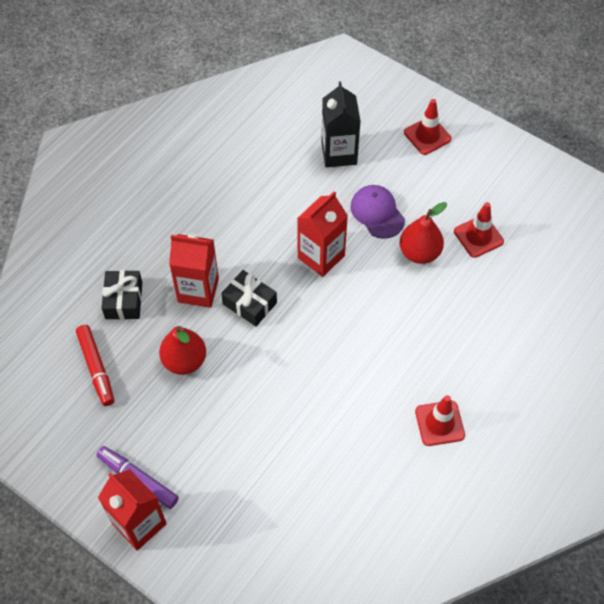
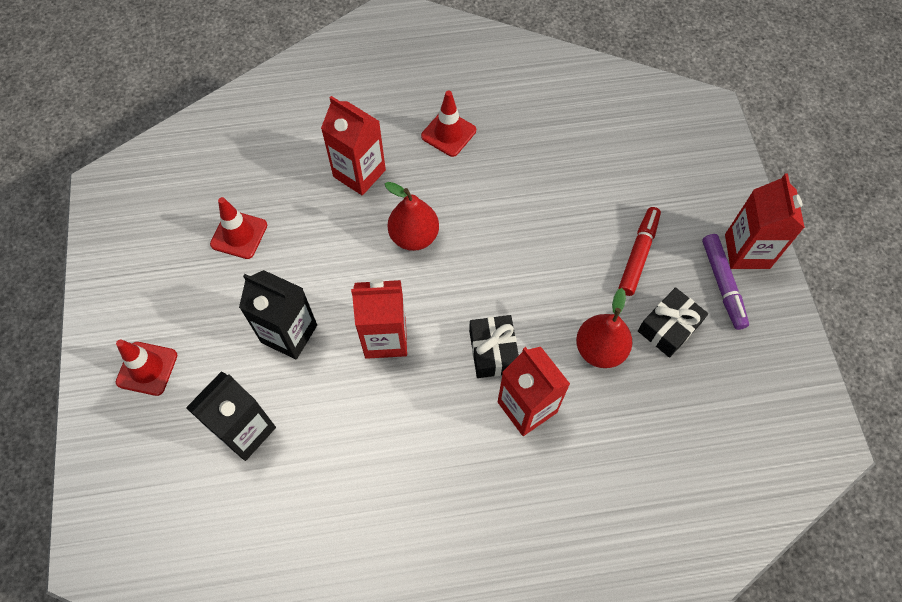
camera: 135 degrees left, 5 degrees up
(96, 368) = (687, 413): red marker -> red marker (638, 254)
(124, 300) = (607, 461): black gift -> black gift (669, 327)
(377, 213) = (289, 334): purple cap -> black carton
(419, 253) = (302, 265): red pear -> red pear (414, 236)
(460, 338) = (359, 173): none -> red carton

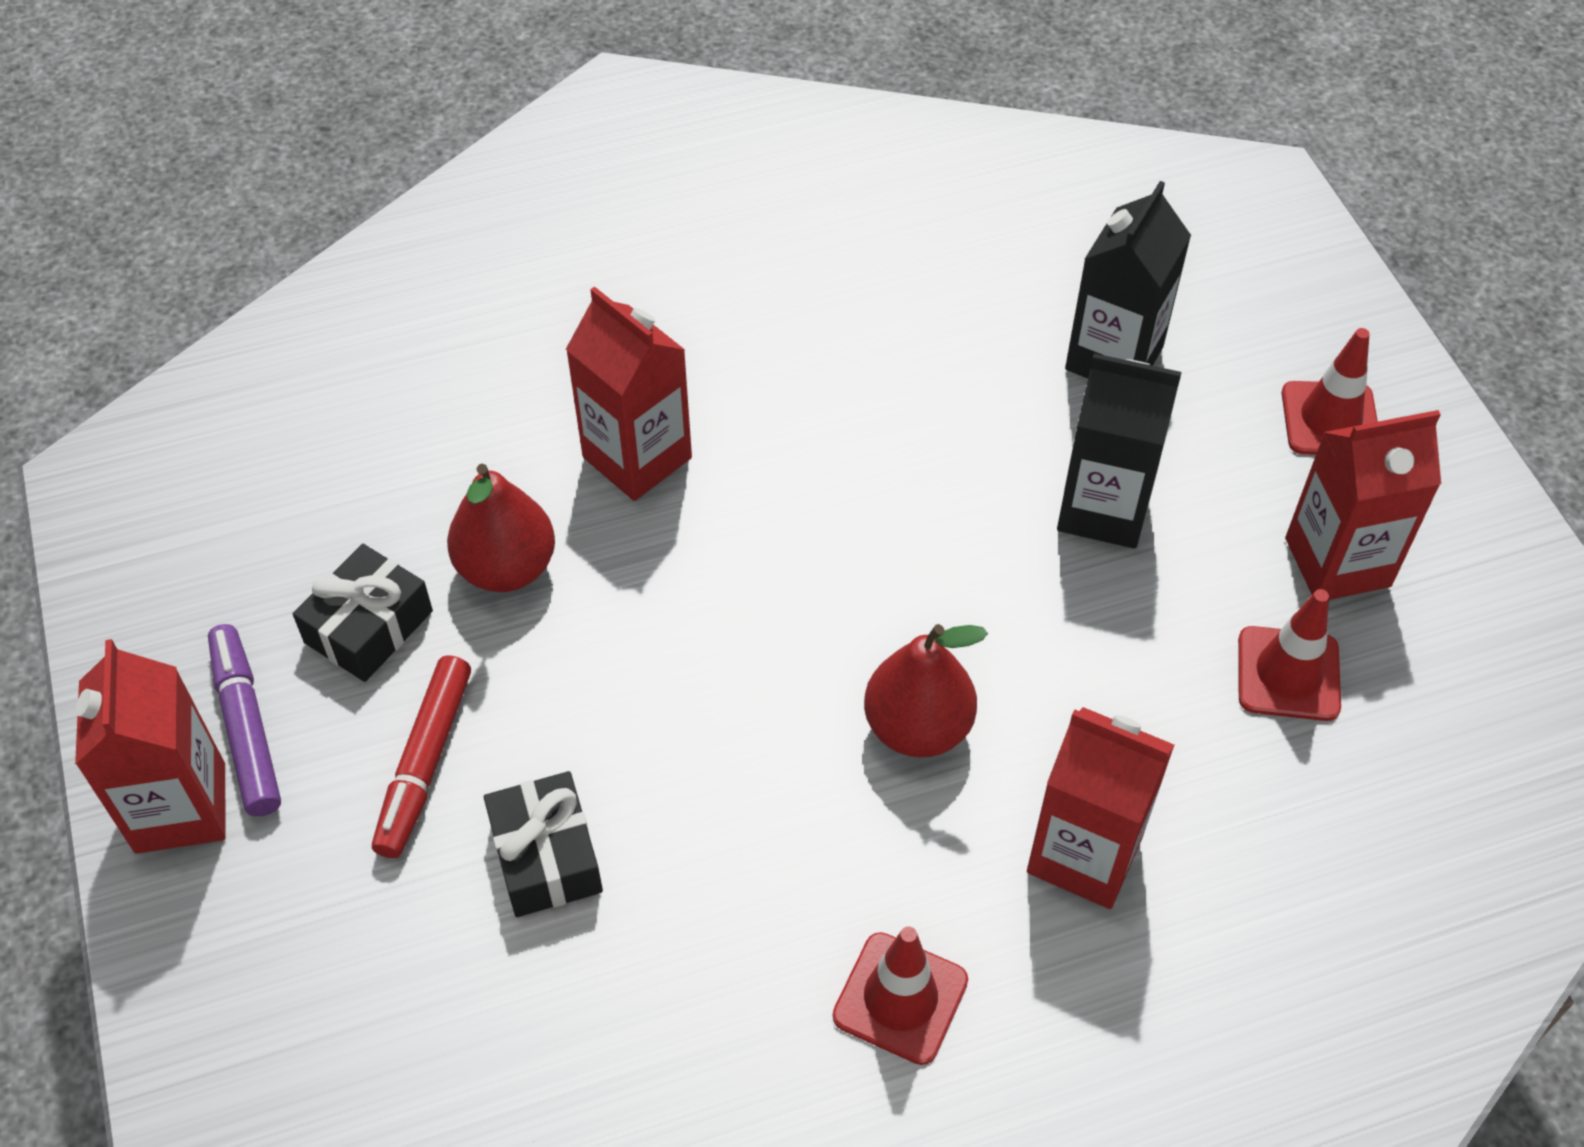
camera: 170 degrees right, 10 degrees down
(385, 338) = (920, 528): red carton -> red carton (1337, 562)
(493, 351) = (711, 535): black gift -> black gift (546, 856)

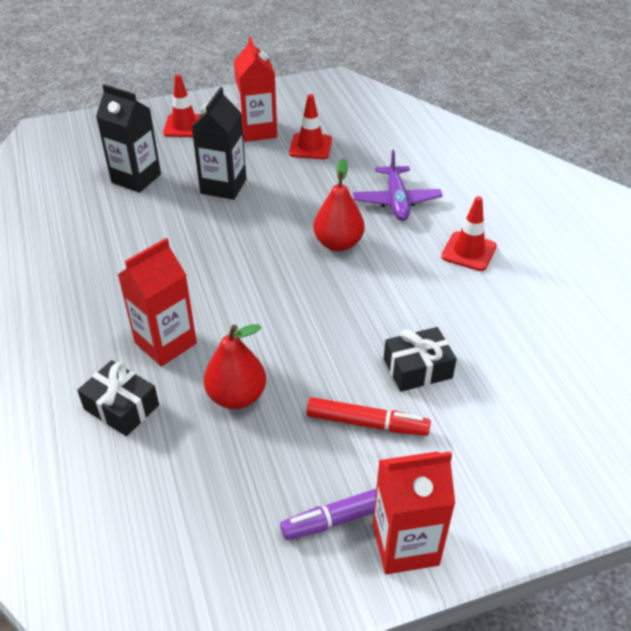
camera: 90 degrees left, 10 degrees down
(368, 627) = (274, 460): black gift -> black gift (121, 407)
(1084, 854) = (396, 201): red carton -> purple plane

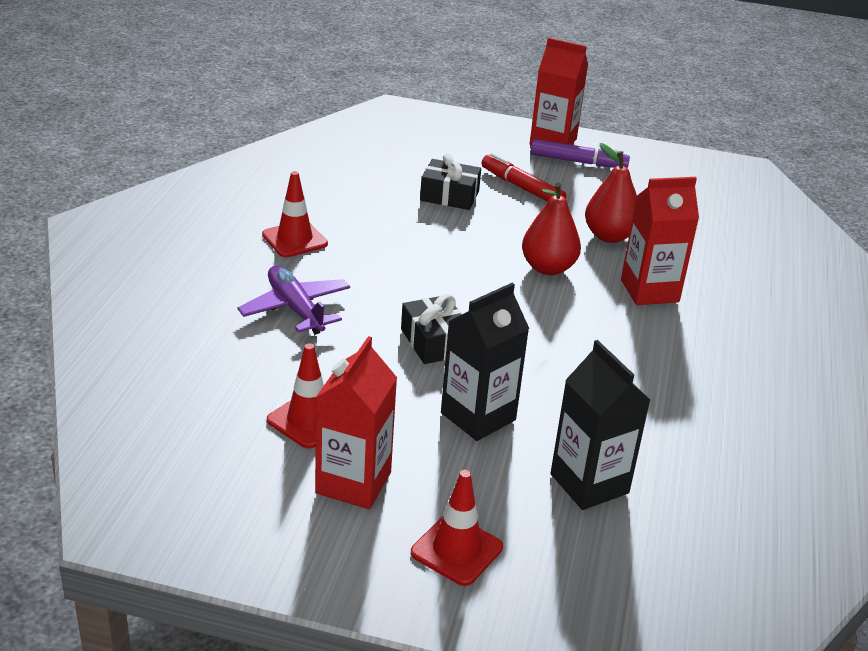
camera: 150 degrees left, 10 degrees down
(121, 407) = (710, 266): black gift -> black gift (434, 342)
(338, 244) = (410, 297): red pear -> red pear (548, 268)
(396, 201) = (296, 309): purple plane -> purple plane turned 60 degrees counterclockwise

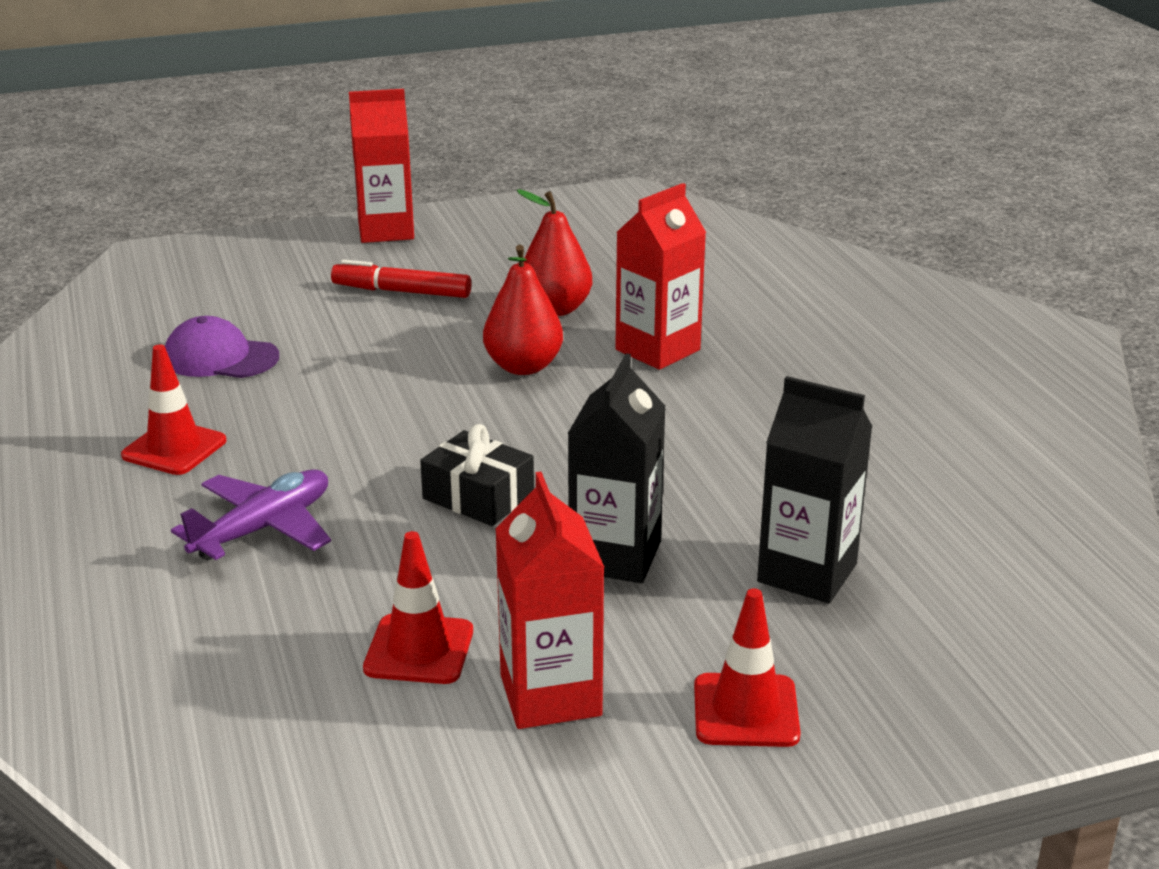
camera: 30 degrees left, 5 degrees down
(296, 309) = (263, 528): purple plane -> purple plane turned 105 degrees clockwise
(372, 192) = (220, 358): none -> purple cap
(449, 196) = (323, 329): black gift -> none
(578, 162) = (438, 243): purple marker -> none

